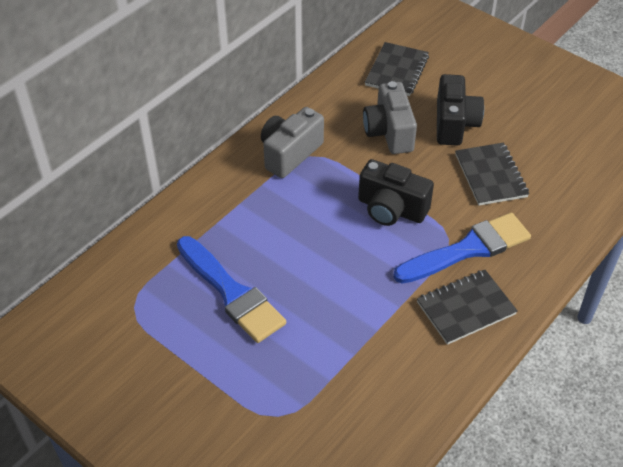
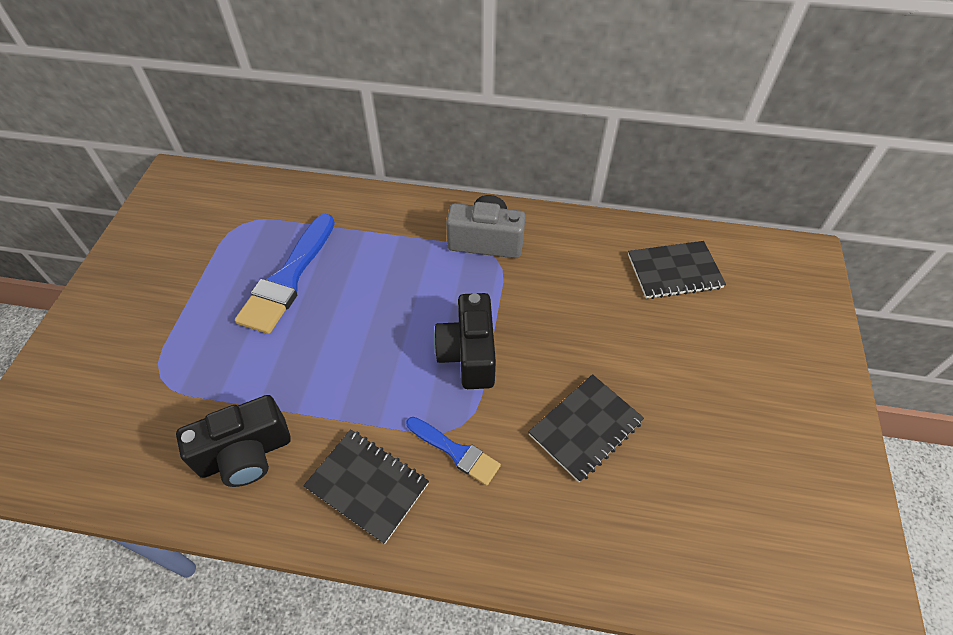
camera: 60 degrees right, 5 degrees up
(389, 132) = (577, 305): grey camera -> none
(454, 124) = (639, 358): black camera -> black camera (246, 454)
(468, 249) = (456, 452): blue brush -> blue brush, size x0.57

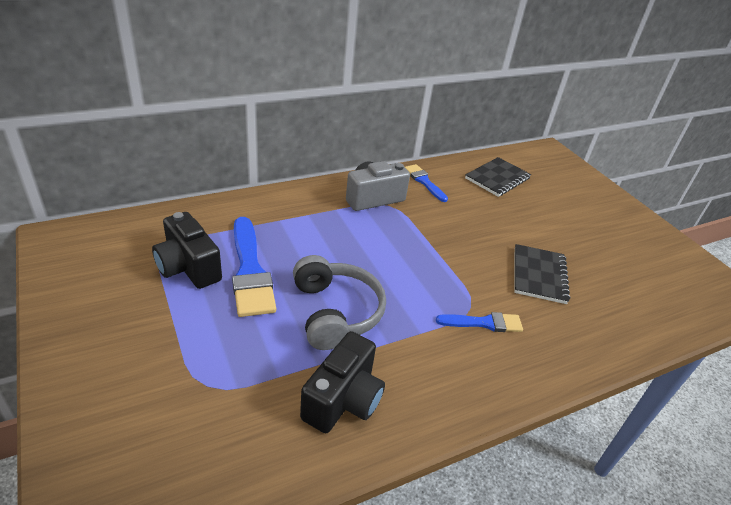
camera: 40 degrees left, 15 degrees down
(321, 360) = (335, 312): none -> grey headphones
(367, 486) = (452, 372): black notebook -> none
(469, 354) = (432, 265): black camera -> black camera (188, 267)
(569, 241) = (424, 182): none -> blue brush

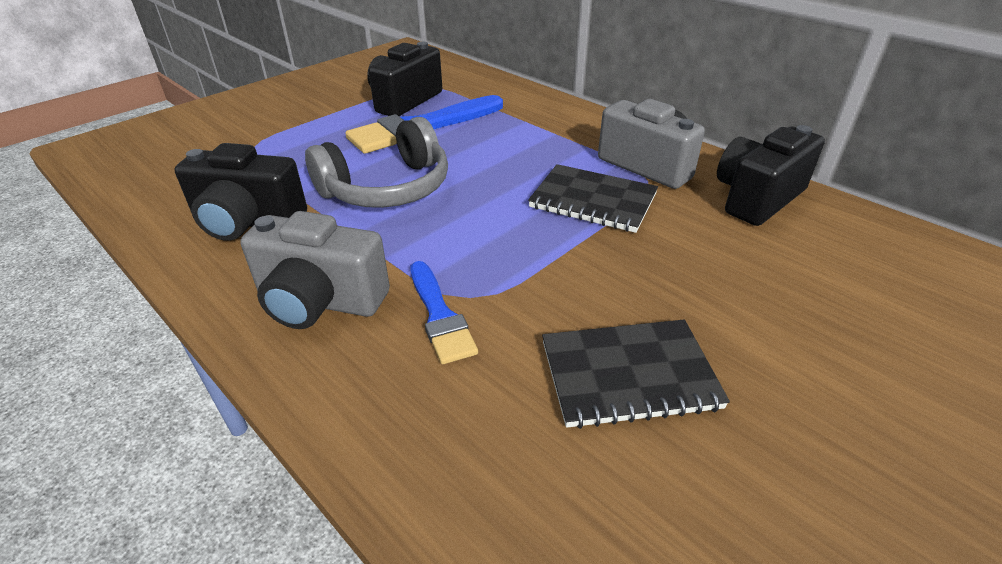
camera: 75 degrees right, 0 degrees up
(424, 182) = (757, 198): blue brush -> black camera
(456, 371) = (320, 301): none -> grey camera
(497, 178) = (903, 276): black notebook -> black notebook (593, 201)

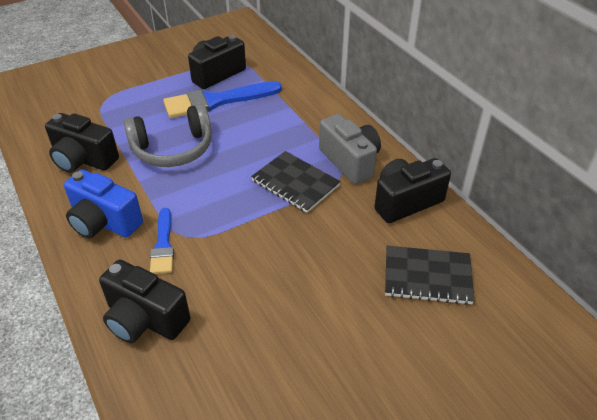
camera: 15 degrees right, 5 degrees up
(320, 301) = (104, 222): grey camera -> blue camera
(470, 444) = (145, 319): none -> black camera
(628, 375) = (245, 302): black notebook -> black notebook (427, 276)

